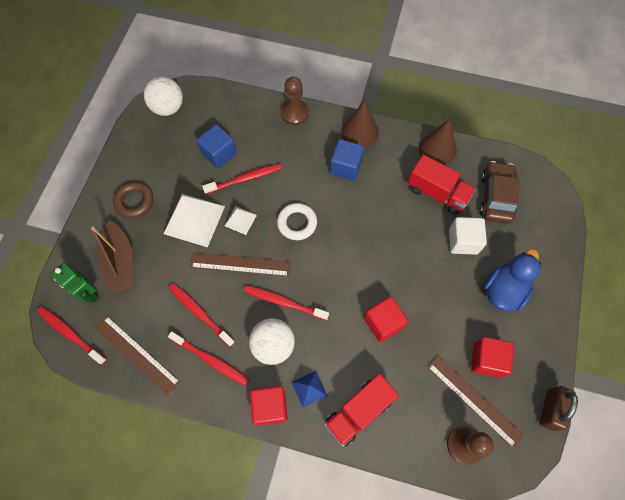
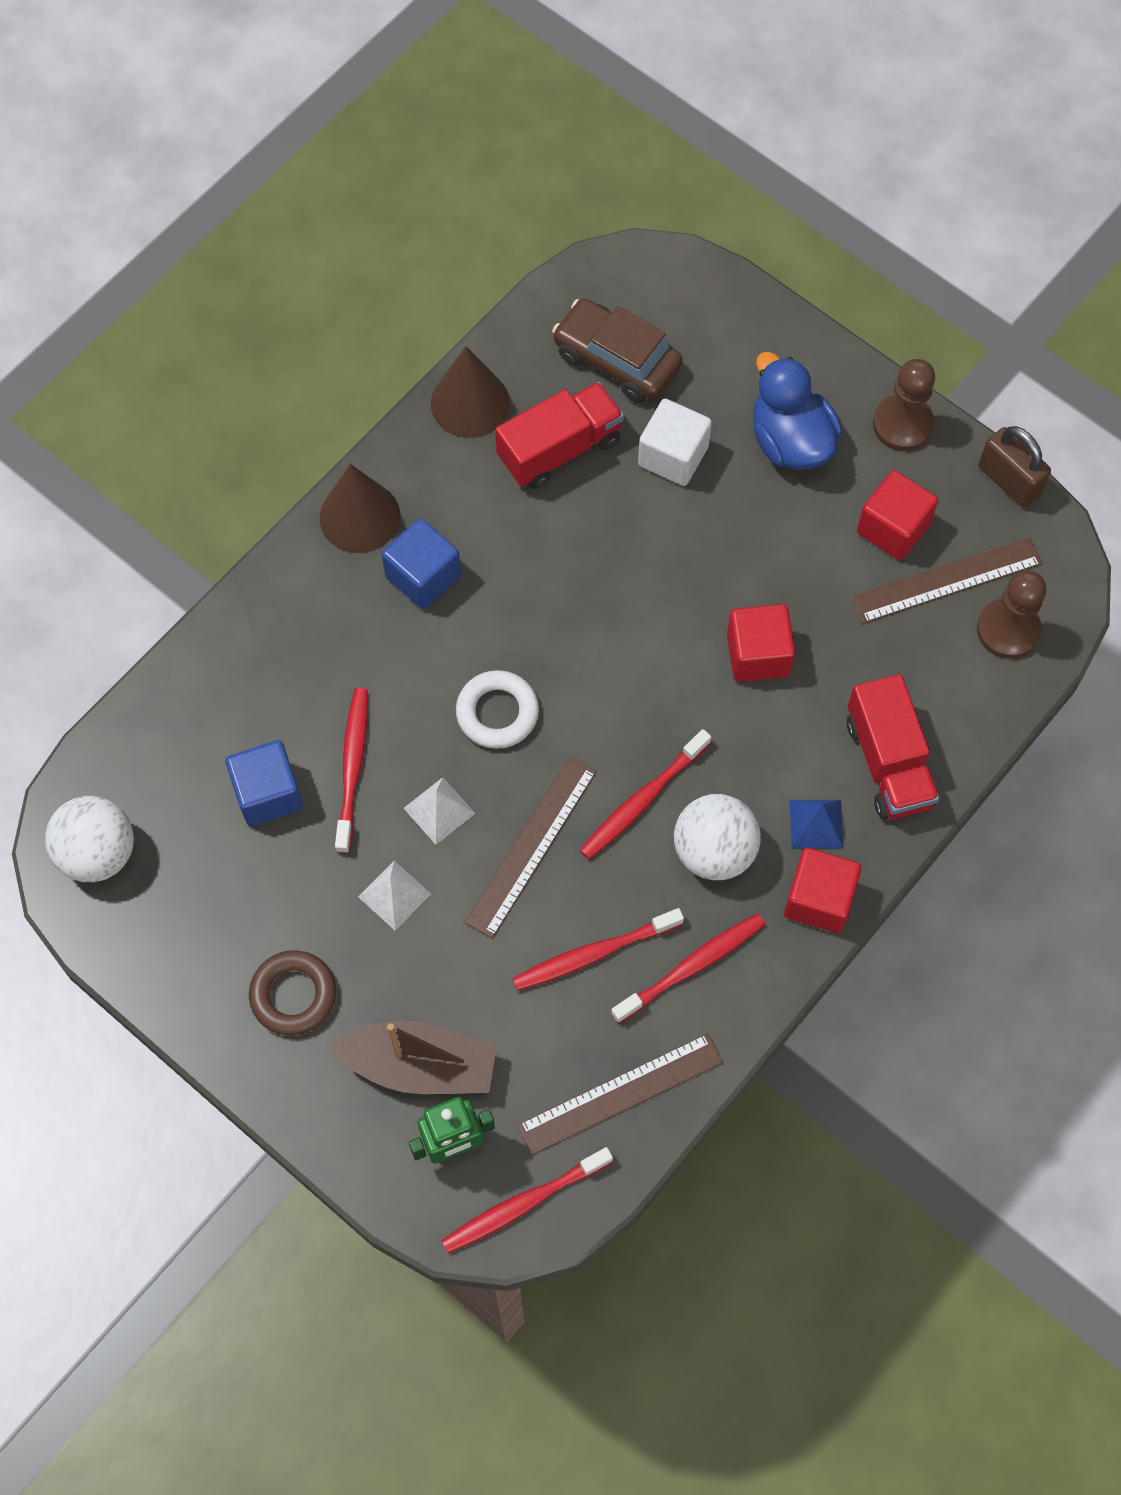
camera: 65 degrees left, 0 degrees up
(194, 220) = (394, 895): white pyramid -> white pyramid, size x0.51
(294, 113) = (251, 615): brown pawn -> brown pawn (902, 424)

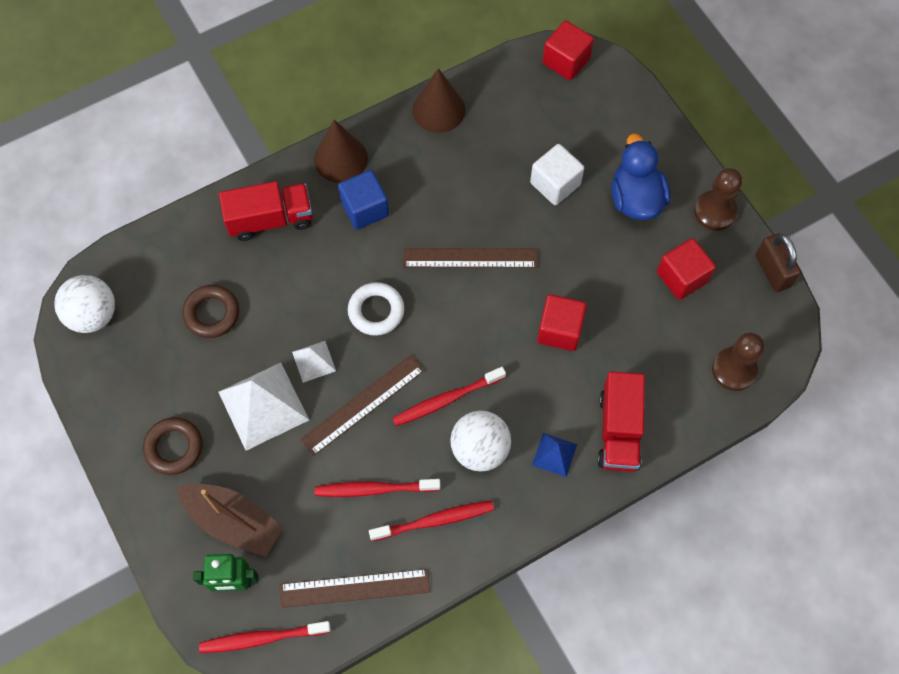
camera: 20 degrees right, 0 degrees up
(268, 793) = (212, 313): blue cube -> brown ring
(353, 767) = (271, 314): red toothbrush -> none
(394, 895) = (263, 406): white pyramid -> white pyramid, size x1.94
(559, 449) = (483, 156): red truck -> red truck (270, 219)
(616, 360) = (543, 112): brown car -> none
(819, 899) = (536, 506): red cube -> red cube (566, 61)
(946, 580) = (705, 323): brown ruler -> brown ruler (470, 258)

